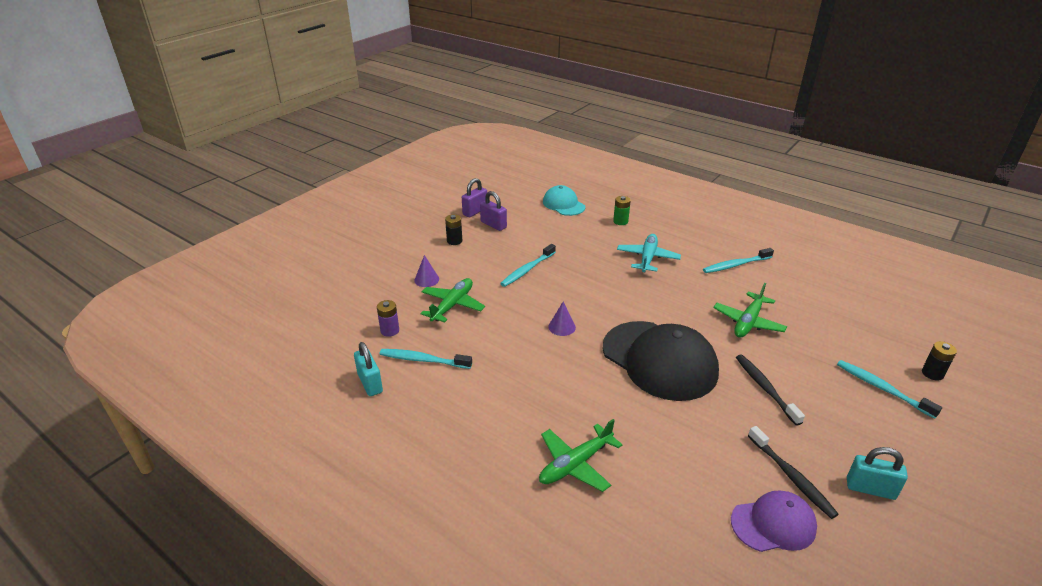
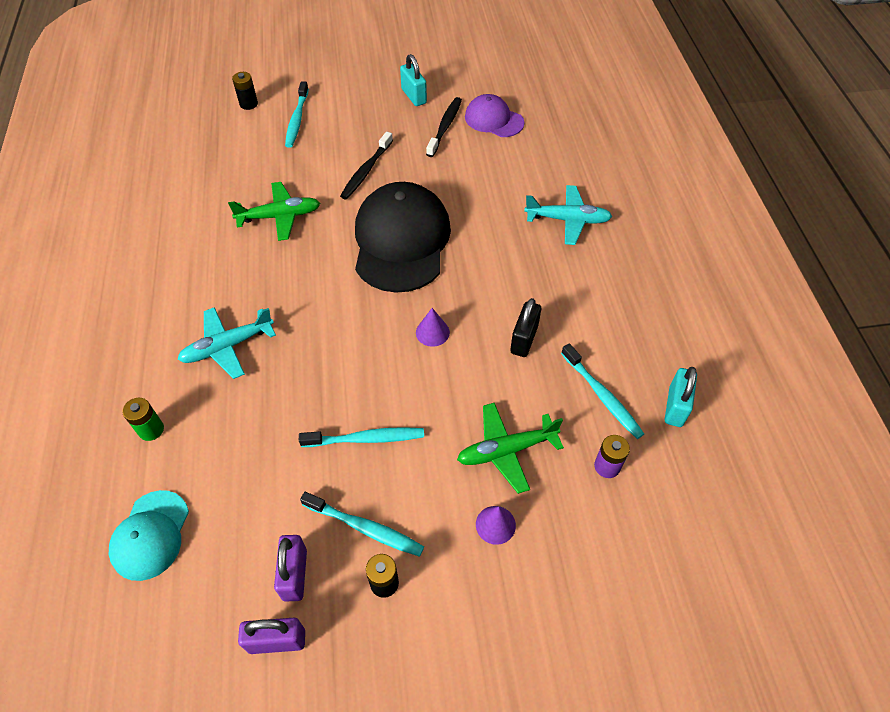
camera: 135 degrees left, 20 degrees up
(504, 358) = (524, 339): none -> black padlock
(575, 464) = (567, 220): green plane -> turquoise plane
(736, 265) = (173, 270): turquoise toothbrush -> turquoise toothbrush (365, 528)

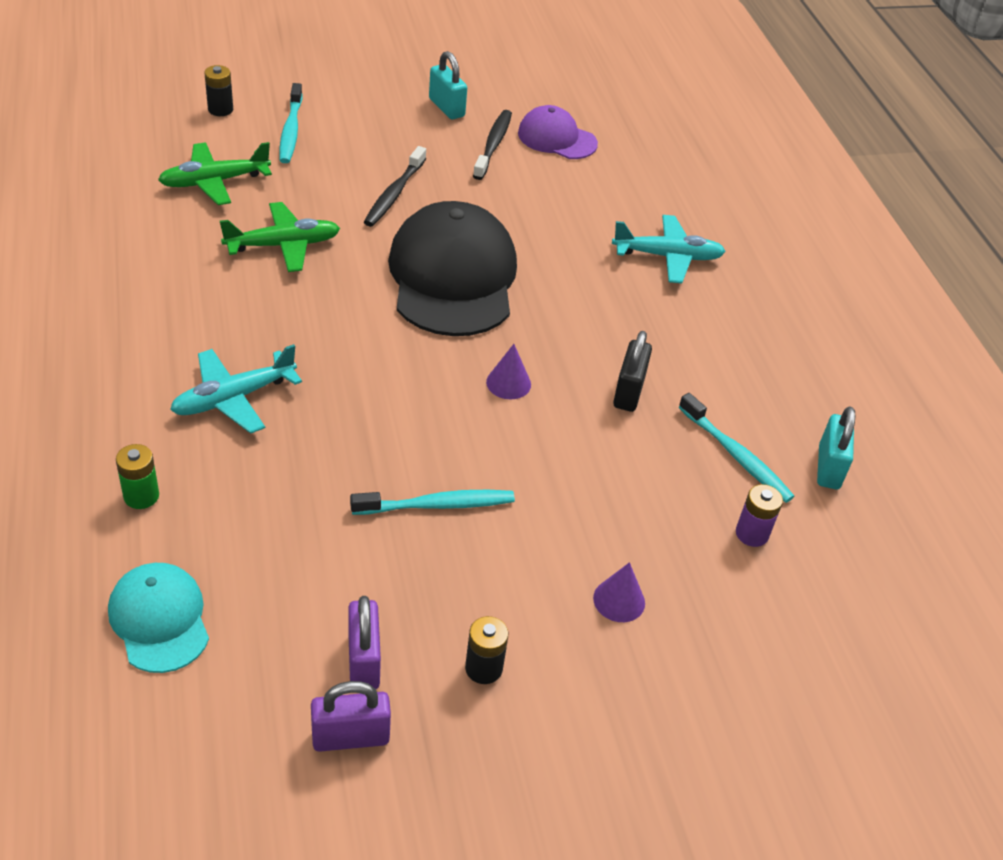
camera: 10 degrees left, 10 degrees down
(150, 535) = (159, 619): turquoise cap -> turquoise cap turned 150 degrees clockwise
(365, 528) = (450, 606): turquoise toothbrush -> none
(506, 450) = (622, 517): green plane -> green plane (214, 182)

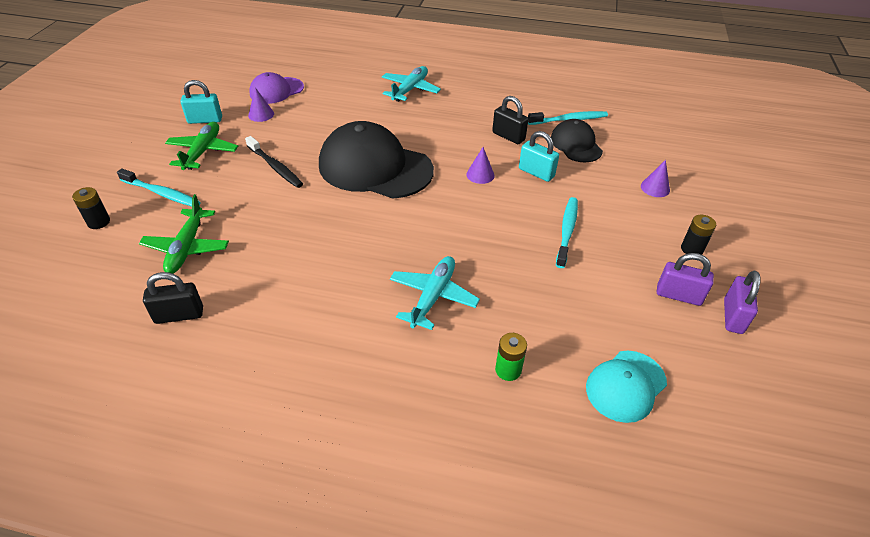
camera: 60 degrees left, 0 degrees up
(114, 215) = (179, 315): none -> black padlock
(159, 619) = (626, 386): turquoise cap -> turquoise cap turned 45 degrees counterclockwise
(233, 398) = (433, 296): turquoise plane -> turquoise plane turned 150 degrees counterclockwise
(283, 245) = (289, 231): green plane -> green plane (203, 152)
(493, 145) = (261, 114): black toothbrush -> purple cone
(668, 477) = (576, 144): none -> black cap
(751, 534) = (622, 133): purple battery -> none
(828, 467) = (587, 97): turquoise padlock -> turquoise padlock (536, 172)

